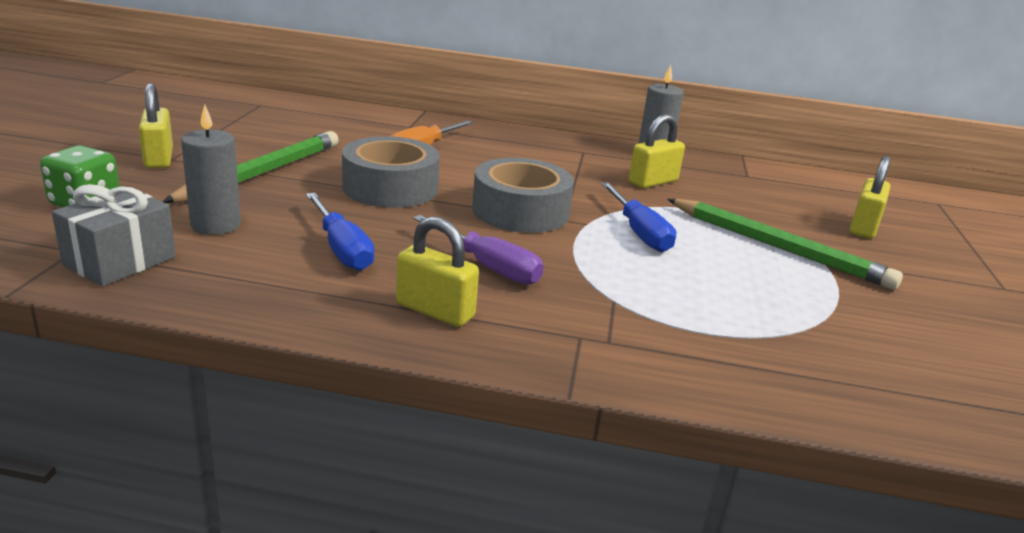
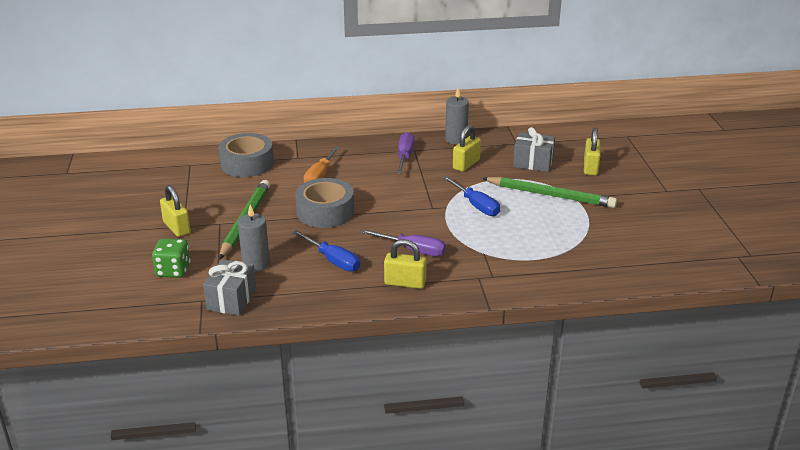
camera: 15 degrees left, 5 degrees up
(520, 211) = (406, 208): grey tape -> grey tape (247, 163)
(563, 155) = (405, 156): none -> purple screwdriver
(764, 202) = (533, 163): none -> grey gift

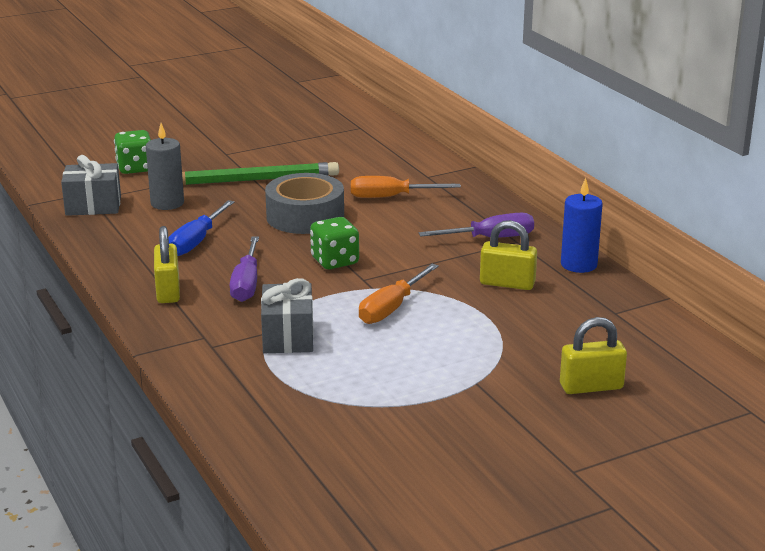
camera: 70 degrees right, 5 degrees down
(177, 228) = (220, 151): yellow padlock -> none
(247, 163) = (387, 153): grey tape -> none
(401, 213) = (335, 261): none -> green dice
(456, 139) = (578, 264): grey candle -> blue candle
(476, 205) = (391, 308): blue screwdriver -> orange screwdriver
(533, 163) = (561, 334): grey gift -> grey gift (288, 337)
(551, 195) = (466, 362): green pencil -> none

